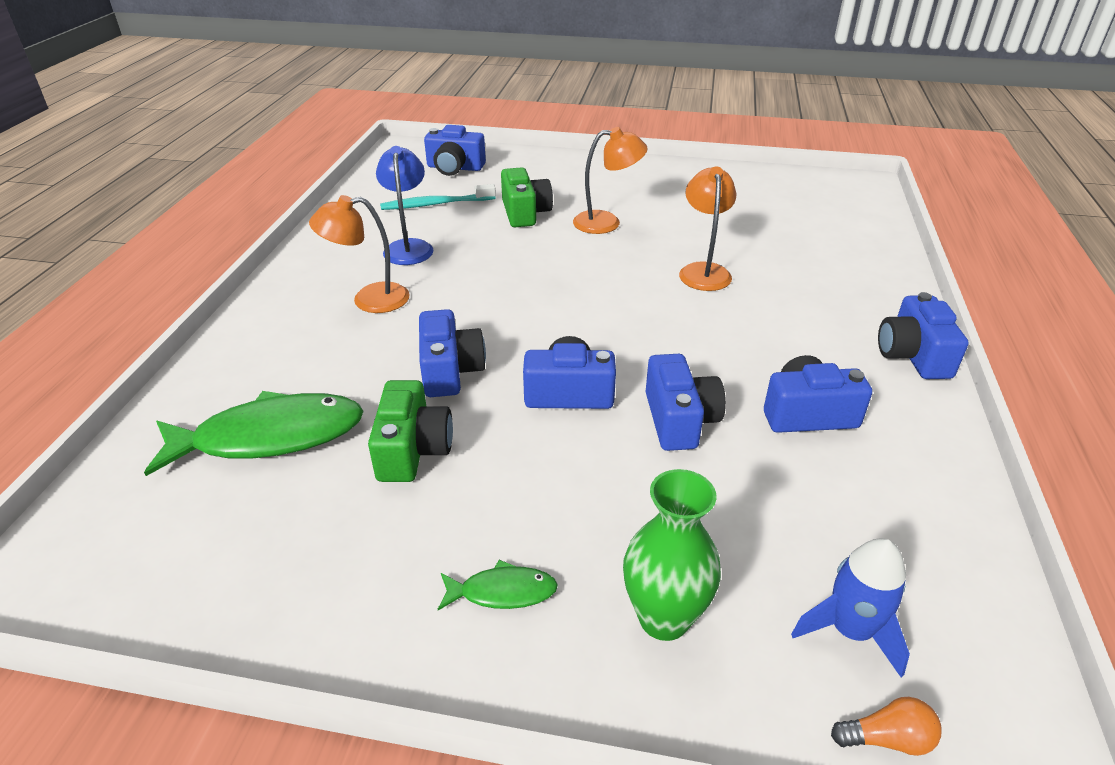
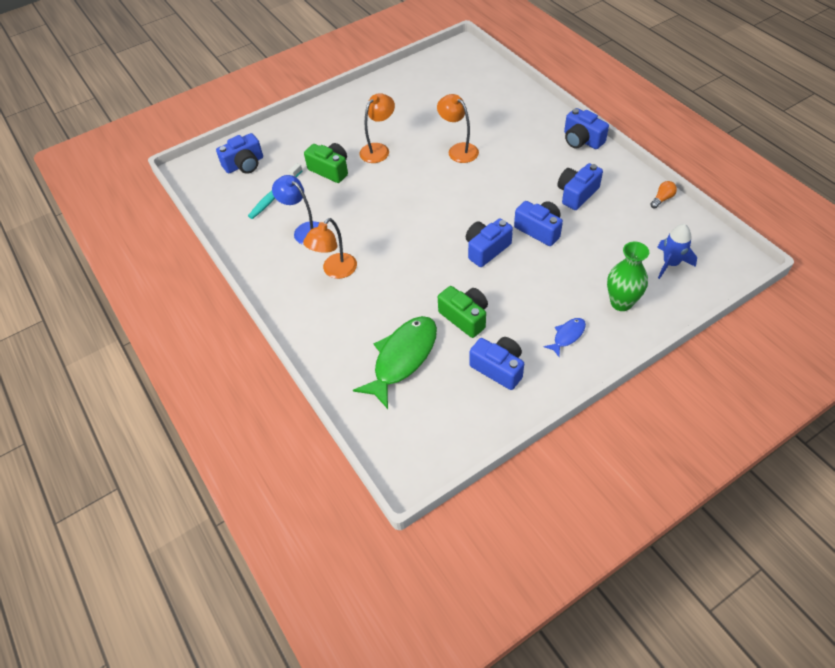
camera: 40 degrees left, 15 degrees up
(450, 371) = (427, 276): blue camera -> blue camera (498, 368)
(502, 592) = (567, 336): green fish -> blue fish
(887, 739) = (709, 286): orange light bulb -> orange light bulb (662, 199)

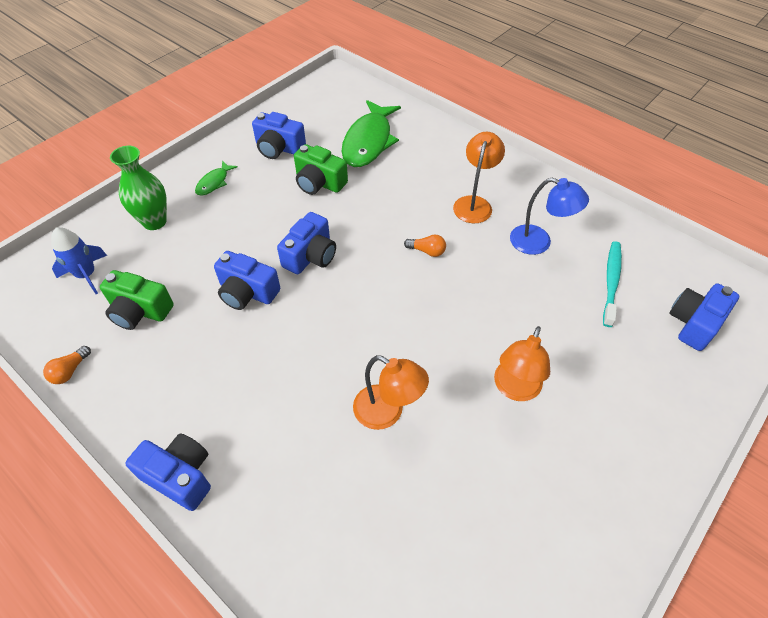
camera: 160 degrees right, 0 degrees up
(330, 170) = (565, 336): green camera -> green camera (139, 311)
(393, 238) = (427, 251): none -> orange light bulb
(567, 336) = (214, 182): blue fish -> green fish
(577, 194) = (195, 357): blue camera -> none

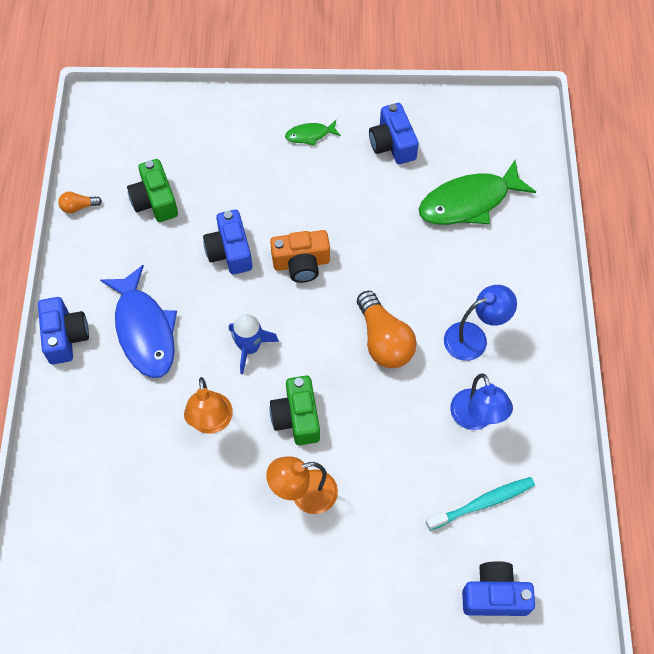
camera: 50 degrees right, 10 degrees up
(86, 275) = (153, 141): blue rocket -> blue rocket (250, 347)
(154, 221) = (235, 134): green vase -> none
(247, 403) = (144, 330): none -> blue fish
(310, 256) = (301, 263): blue camera -> orange camera
(319, 182) = (383, 205): green camera -> green camera (297, 417)
(427, 251) = (384, 340): orange light bulb -> orange light bulb, size x2.08
(474, 203) = (474, 338): orange lamp -> blue lamp

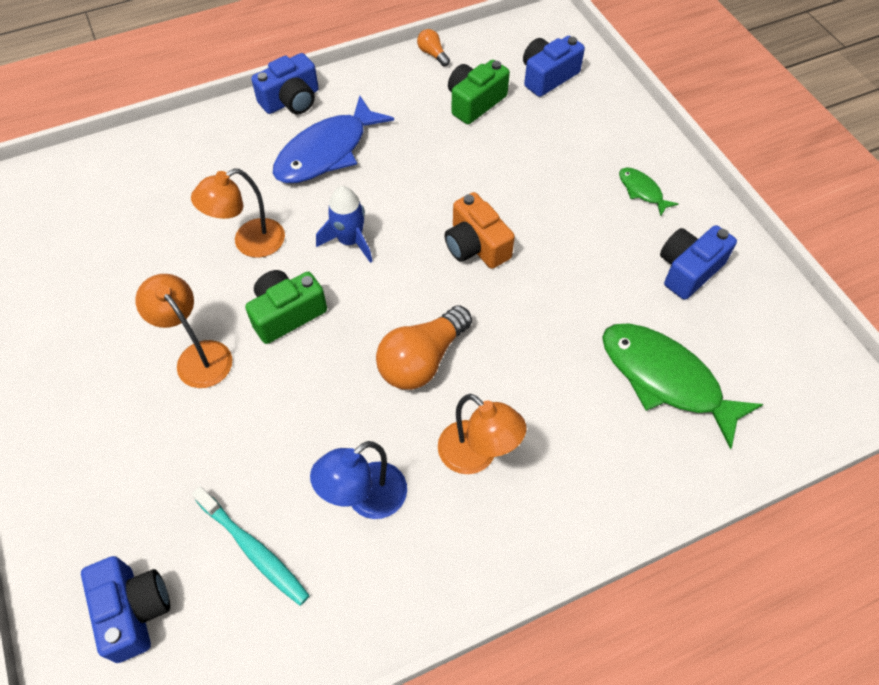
camera: 65 degrees right, 5 degrees down
(230, 251) = (453, 181): blue camera -> blue camera (548, 76)
(474, 338) = (476, 456): blue lamp -> orange lamp

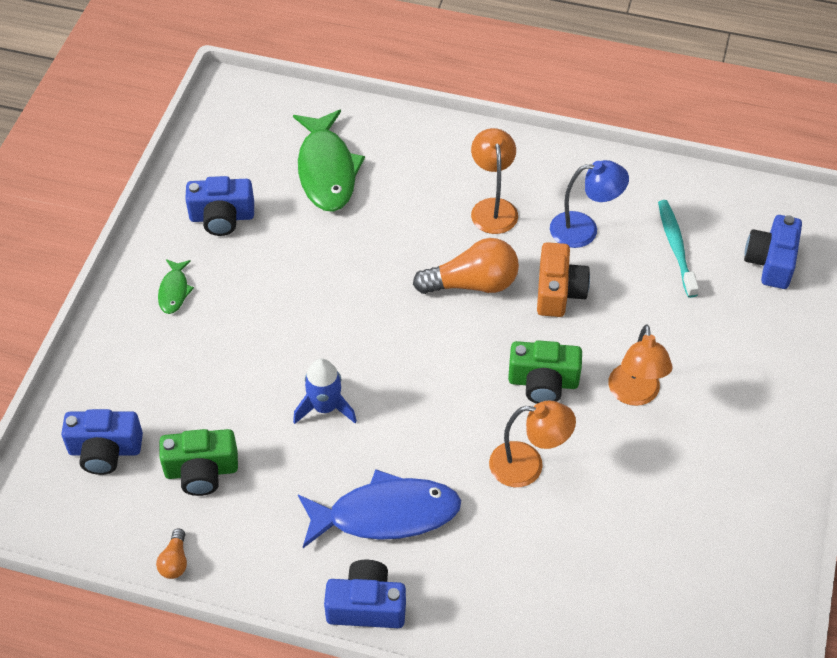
camera: 140 degrees left, 5 degrees down
(350, 241) = (443, 409): blue rocket -> blue rocket (325, 407)
(476, 245) = (349, 337): orange camera -> orange camera (558, 291)

